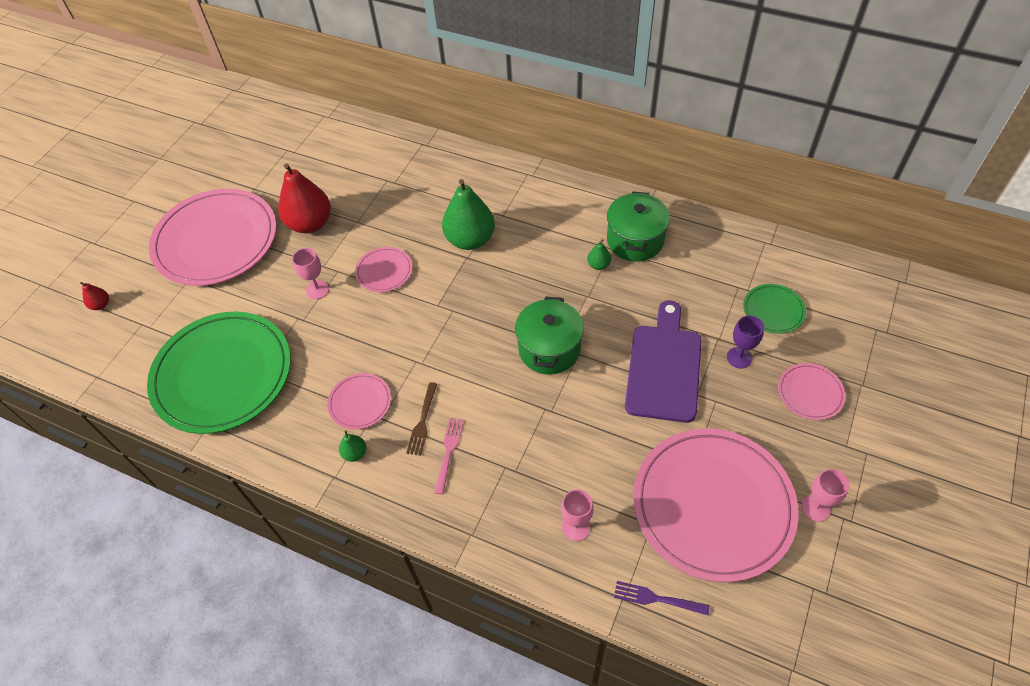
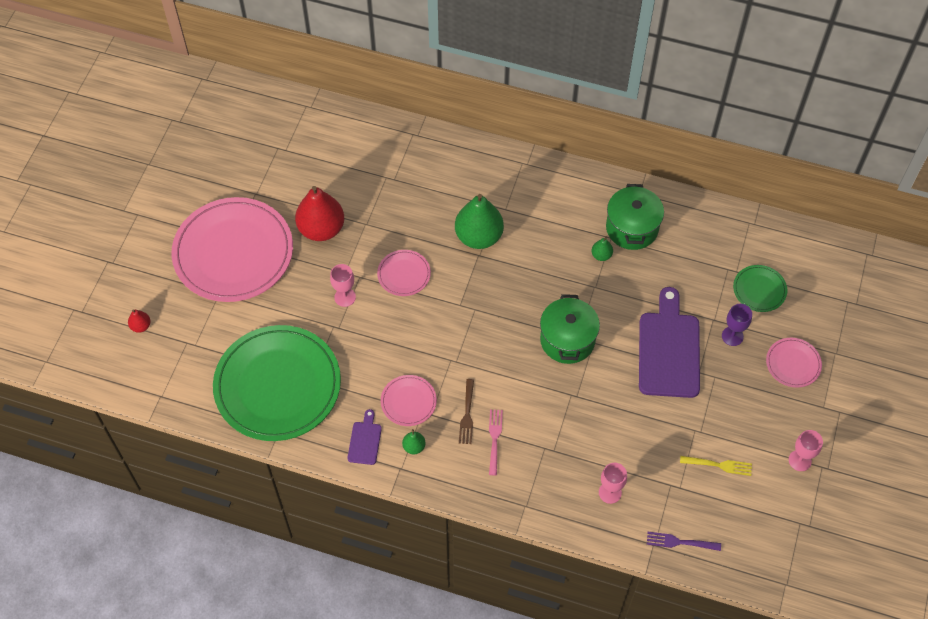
camera: 10 degrees left, 5 degrees up
(301, 442) = (365, 440): none -> purple cutting board
(713, 505) = (718, 465): pink plate -> yellow fork

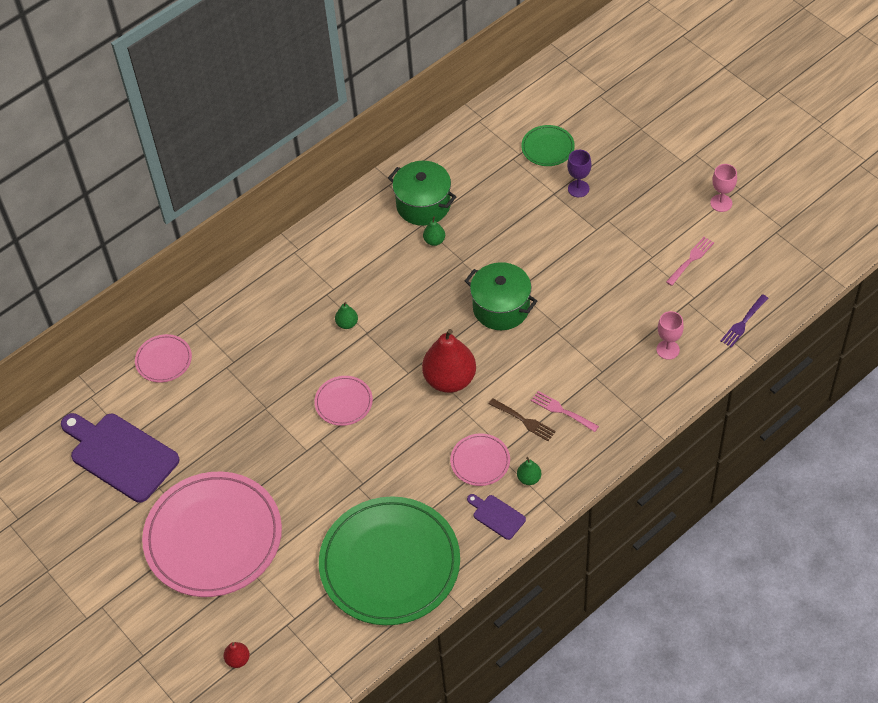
camera: 55 degrees left, 5 degrees down
(321, 229) = (243, 448): red pear -> red pear (450, 379)
(345, 297) = (333, 462): pink goblet -> none
(478, 236) = (347, 323): green pear -> green pear, size x0.44
(668, 350) = (561, 239): purple cutting board -> purple cutting board (120, 455)
(718, 465) = (691, 260): yellow fork -> pink fork
(793, 364) = (631, 161): pink plate -> pink plate (164, 360)

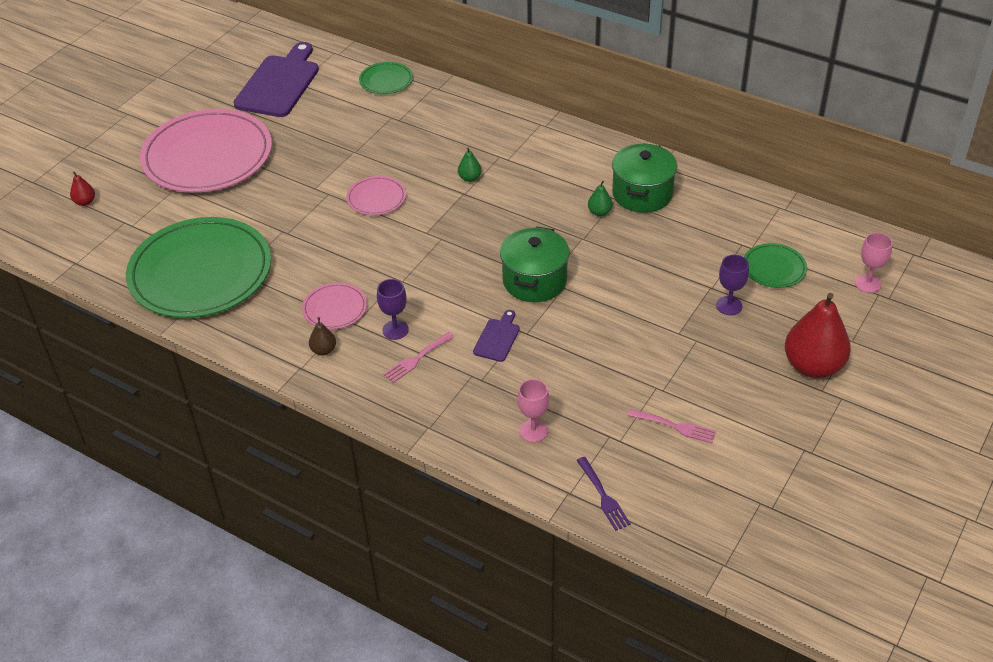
camera: 70 degrees right, 10 degrees down
(164, 360) = (386, 80): pink plate -> green plate
(450, 379) = (428, 263): red pear -> red pear (813, 366)
(497, 516) = (272, 336): purple cutting board -> purple cutting board (497, 338)
(523, 420) = (395, 330): brown fork -> purple goblet
(529, 478) = (323, 350): green pear -> brown pear
(562, 411) = (417, 358): pink fork -> pink fork turned 150 degrees counterclockwise
(721, 203) = (778, 438): pink goblet -> pink goblet (868, 283)
(743, 322) = (603, 496): purple fork -> purple fork turned 135 degrees counterclockwise

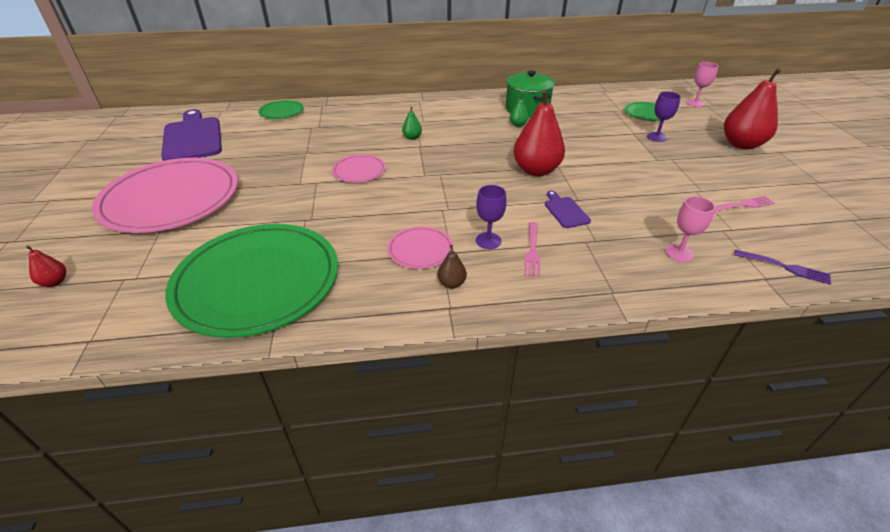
camera: 40 degrees left, 5 degrees down
(534, 280) = (536, 170): green pot -> red pear

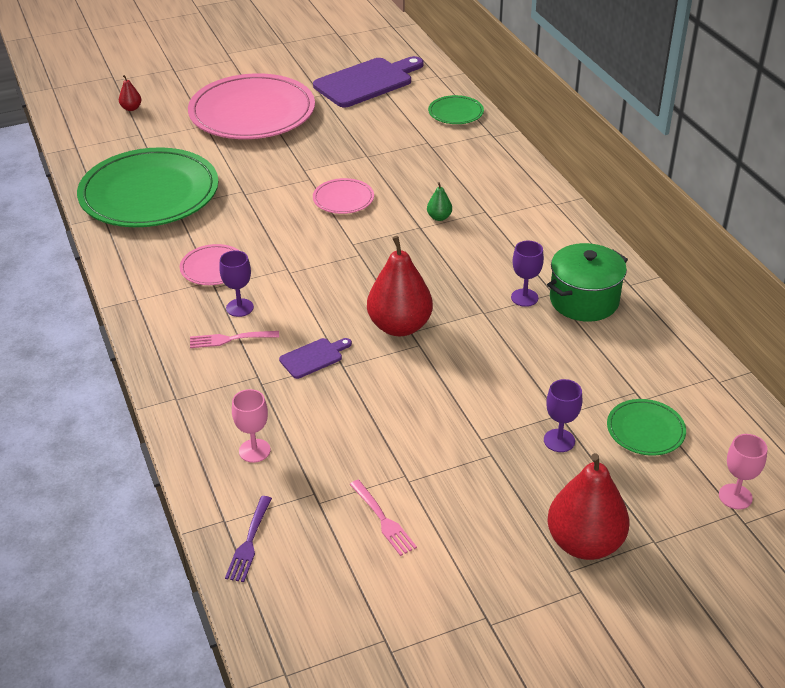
camera: 75 degrees right, 0 degrees up
(452, 283) = (168, 295): brown pear -> none
(518, 125) = (524, 297): green pear -> purple goblet

